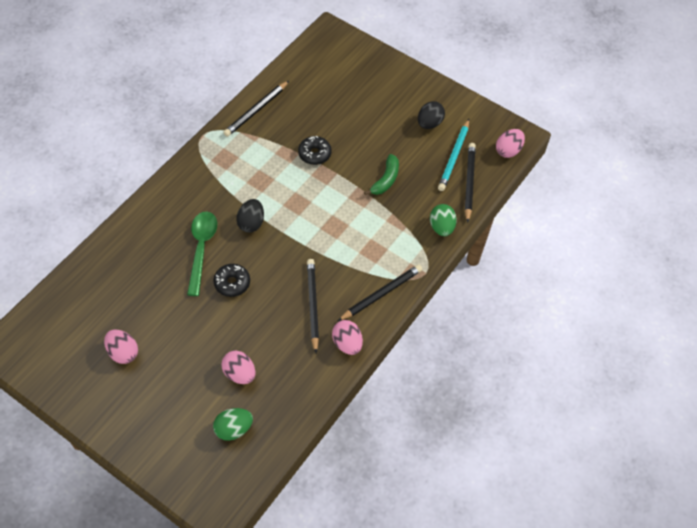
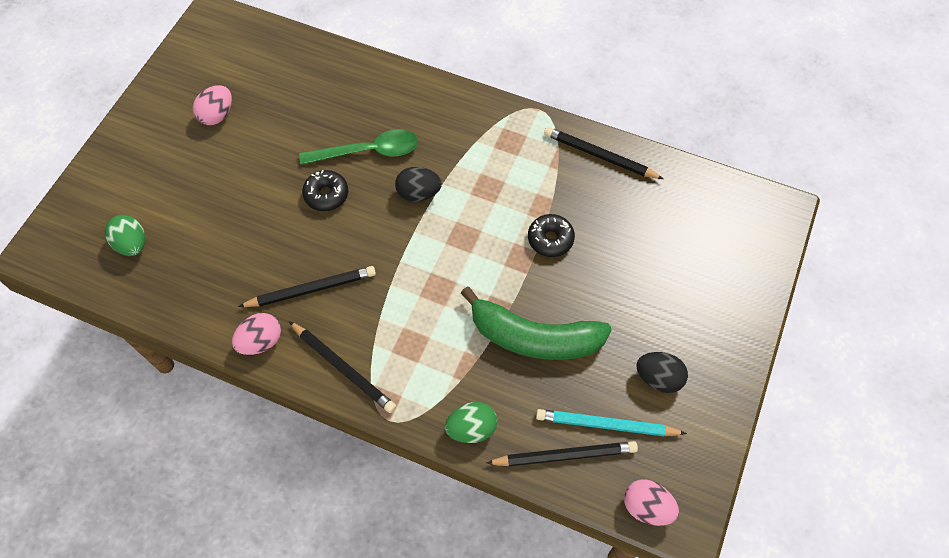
camera: 80 degrees right, 5 degrees up
(239, 374) = (204, 233): pink egg -> none
(385, 180) = (534, 337): green banana -> green banana, size x1.84

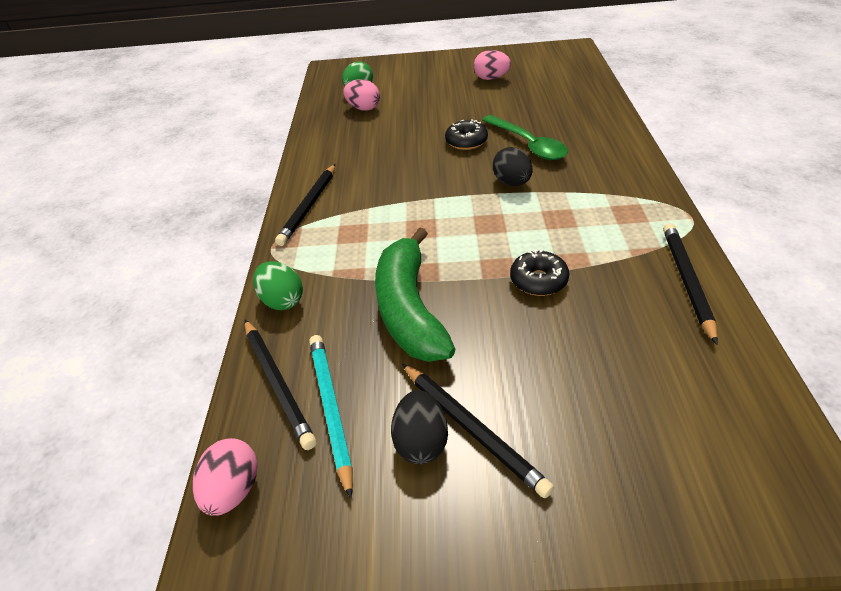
camera: 70 degrees right, 20 degrees down
(261, 341) = (312, 162): pink egg -> pink egg (363, 108)
(311, 289) = (373, 166): black pencil -> black pencil (472, 429)

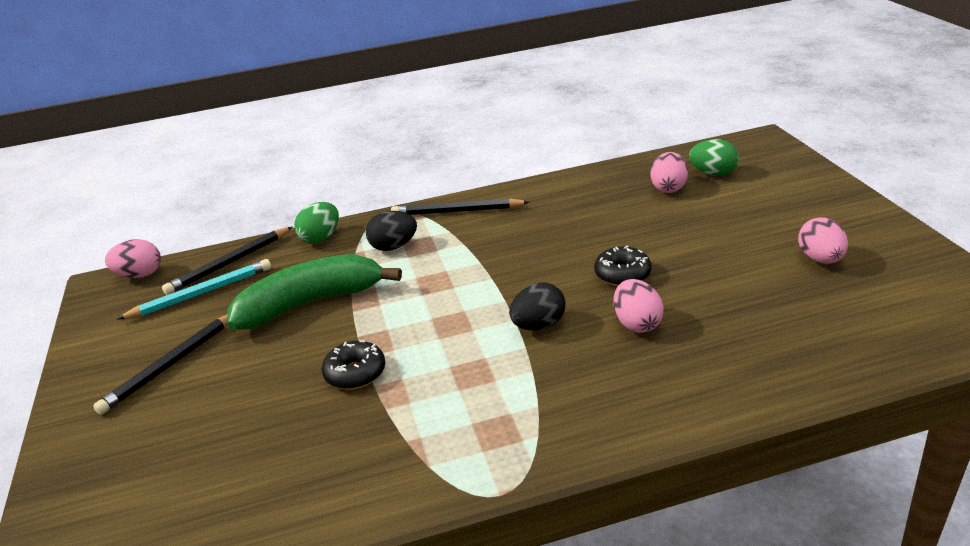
camera: 75 degrees right, 10 degrees down
(421, 442) = (163, 342): black egg -> black egg (394, 246)
(528, 145) = (637, 324): green spoon -> pink egg
(686, 281) = (361, 490): black pencil -> none

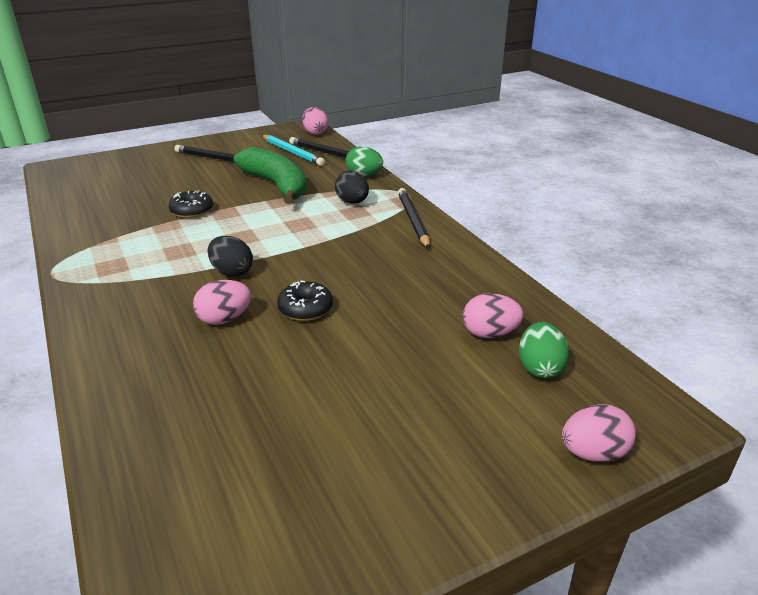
camera: 75 degrees right, 0 degrees up
(820, 259) = (331, 449): pink egg -> pink egg (593, 453)

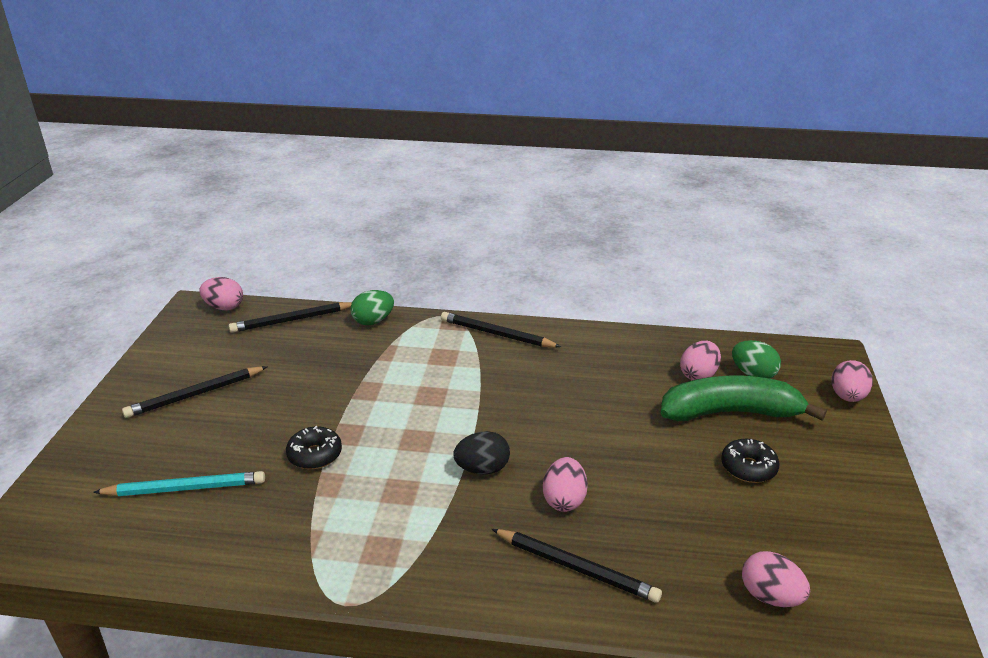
camera: 55 degrees left, 0 degrees up
(143, 352) = (576, 568): none -> black pencil
(173, 480) = (770, 596): none -> pink egg
(276, 185) = (325, 379): green banana -> green banana (730, 412)
(292, 152) = (255, 340): turquoise pencil -> turquoise pencil (185, 488)
(305, 309) = (588, 448): black donut -> black donut (748, 468)
(352, 202) = (422, 350): black egg -> none

